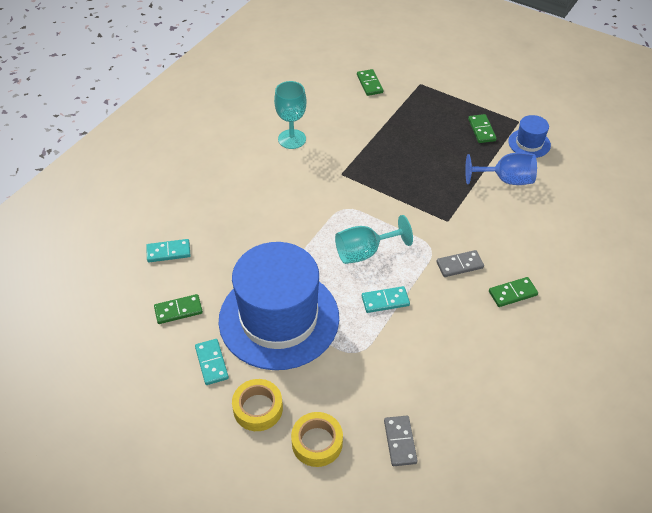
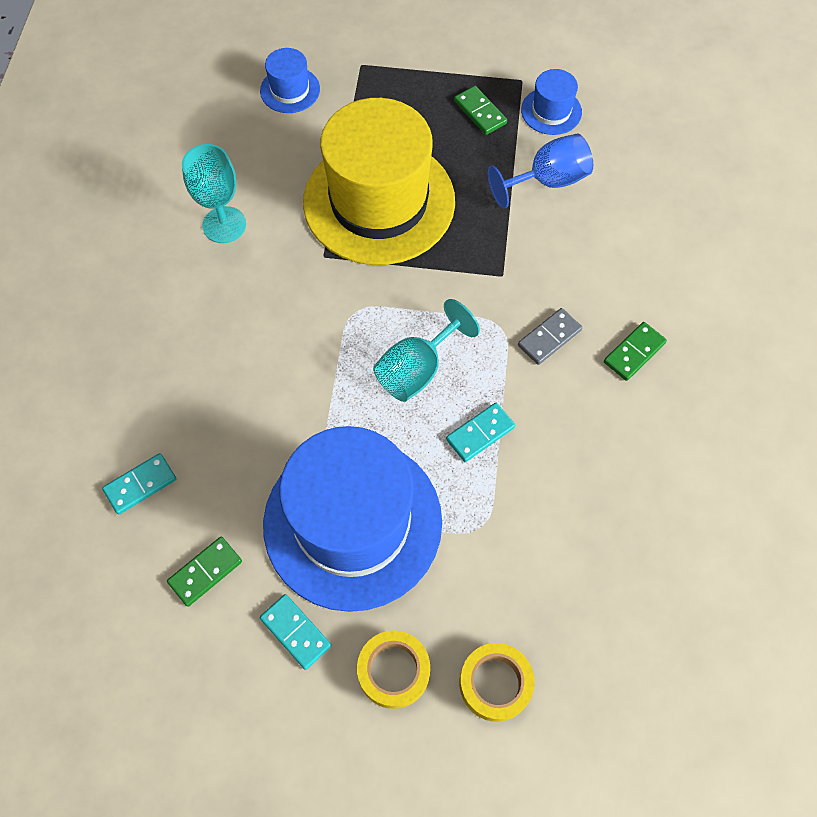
camera: 25 degrees left, 15 degrees up
(369, 84) = (290, 90): green domino -> blue hat
(391, 156) = (379, 201): none -> yellow hat
(400, 442) = (597, 632): grey domino -> none

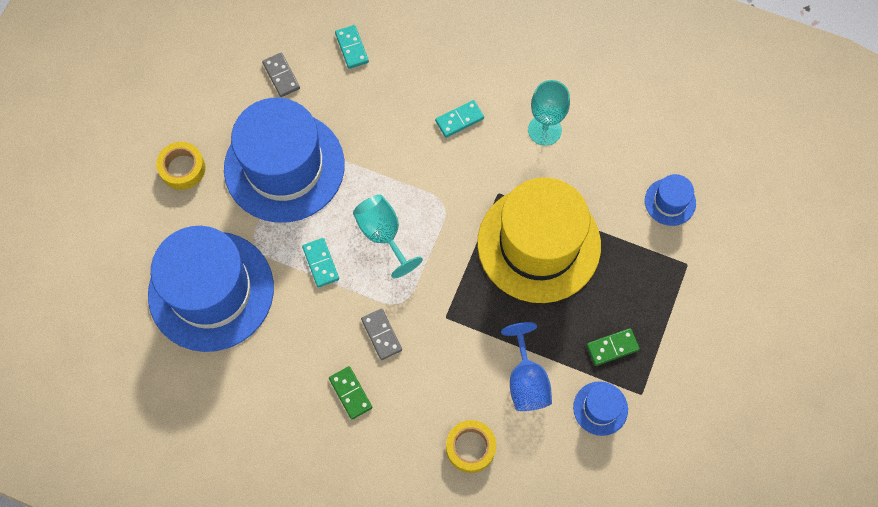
camera: 105 degrees right, 5 degrees up
(205, 572) = (281, 76): green domino -> grey domino
(296, 632) = (226, 119): turquoise domino -> turquoise domino (459, 120)
(495, 683) = (153, 224): yellow tape -> yellow tape (470, 447)
(566, 563) = (211, 291): none -> blue hat

